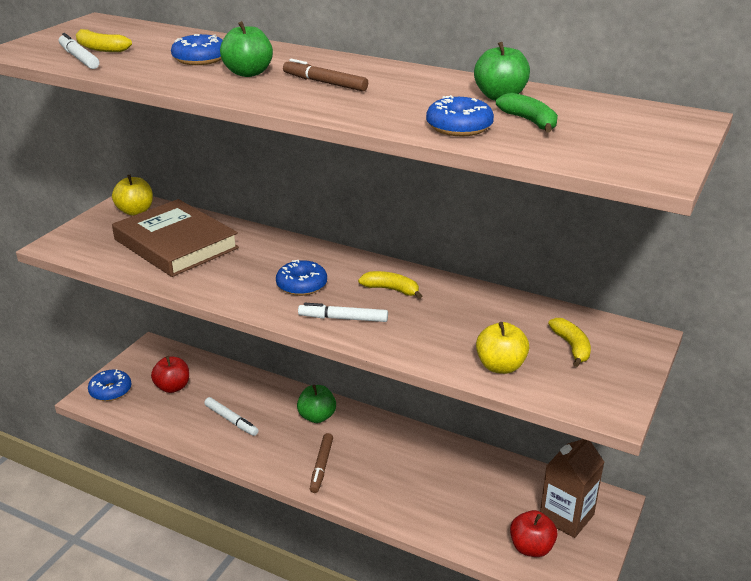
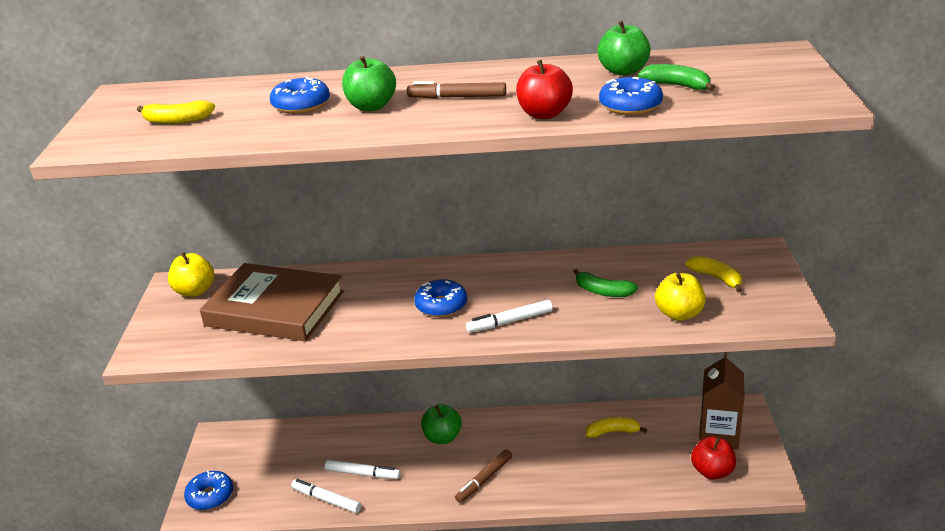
camera: 25 degrees left, 0 degrees up
(79, 58) = (169, 136): white marker -> white marker (326, 500)
(172, 387) = (275, 466): red apple -> red apple (544, 114)
(321, 466) = (484, 480): brown marker -> brown marker turned 60 degrees clockwise
(391, 290) = (525, 282): yellow banana -> yellow banana (612, 432)
(451, 322) = (603, 291): none -> green banana

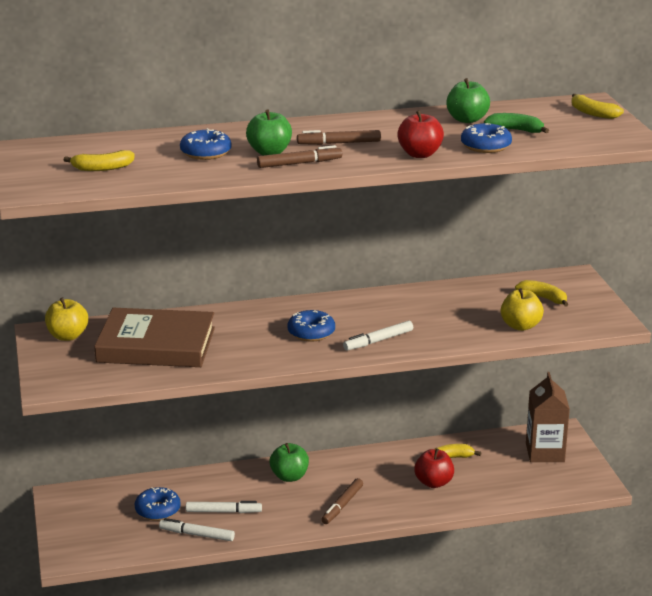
camera: 15 degrees left, 5 degrees down
(210, 496) = (78, 543): blue donut -> blue donut (157, 510)
(395, 122) = (299, 163): none -> brown marker
(603, 291) = (450, 314): green banana -> none
(712, 471) = (546, 480): red apple -> red apple (433, 483)
(782, 66) = (593, 113): none -> yellow banana

